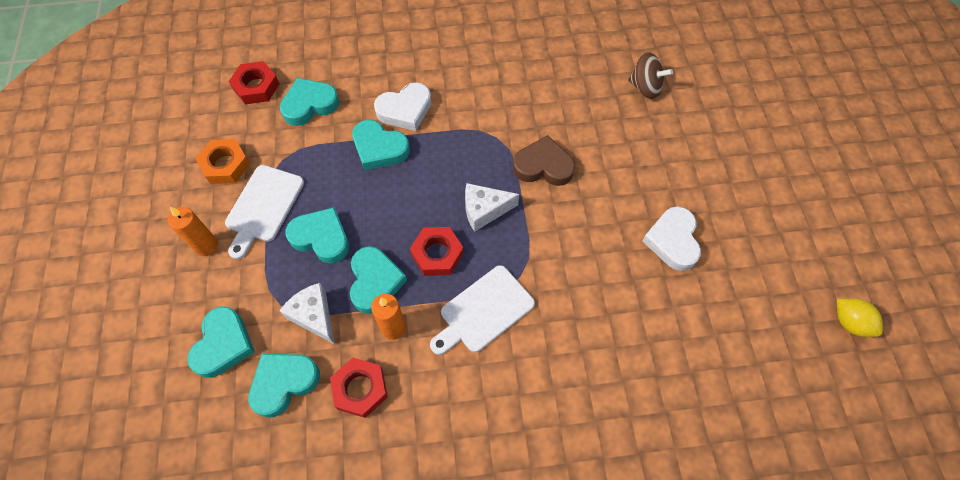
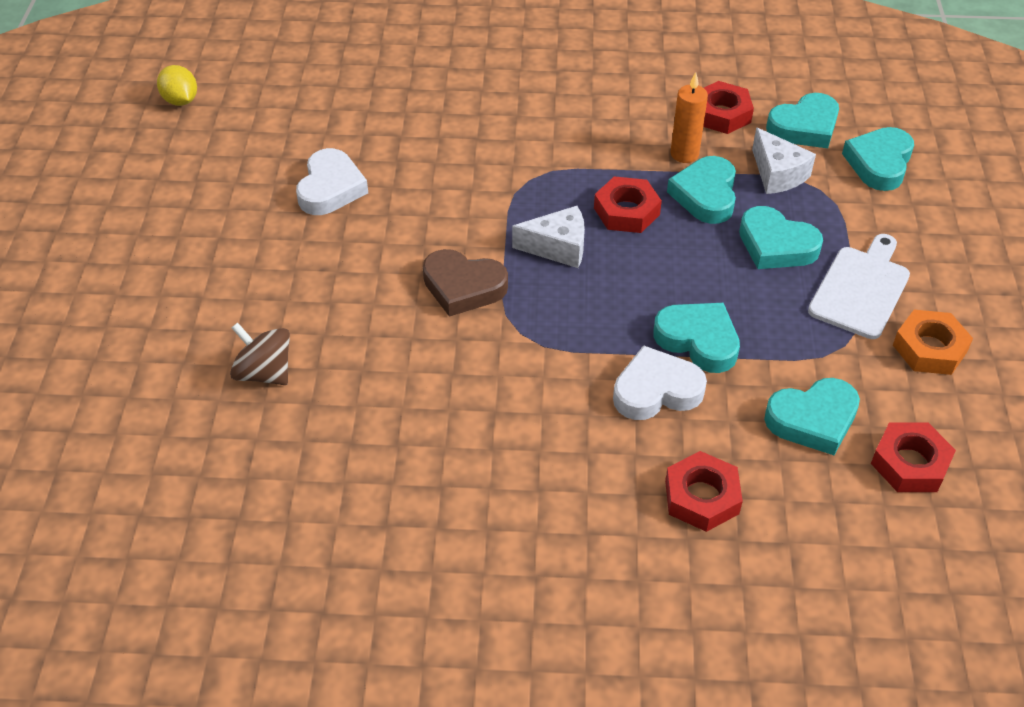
camera: 170 degrees left, 15 degrees down
(206, 246) = (927, 255): orange candle -> none
(376, 52) = (701, 497): none -> red nut
(483, 311) = (579, 155): white cutting board -> none

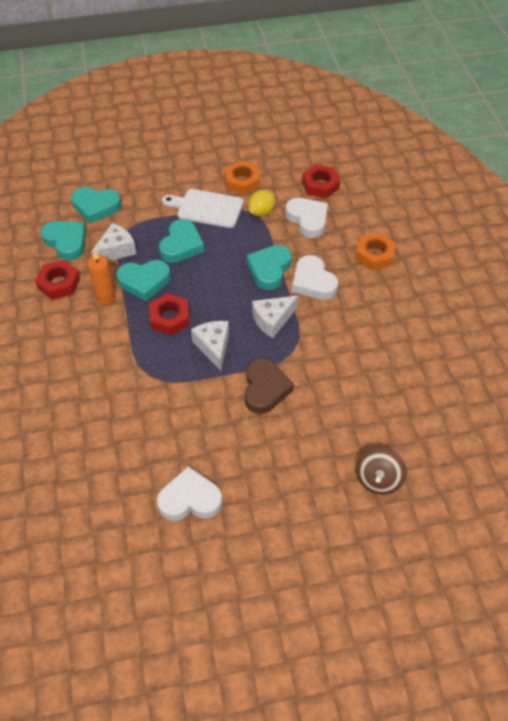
camera: 105 degrees left, 5 degrees up
(180, 100) = (100, 668): yellow lemon -> yellow lemon (261, 212)
(588, 321) = (272, 320): none -> white cheese
(701, 497) = (374, 255): red nut -> orange nut
(813, 420) = (307, 220): turquoise heart -> white heart

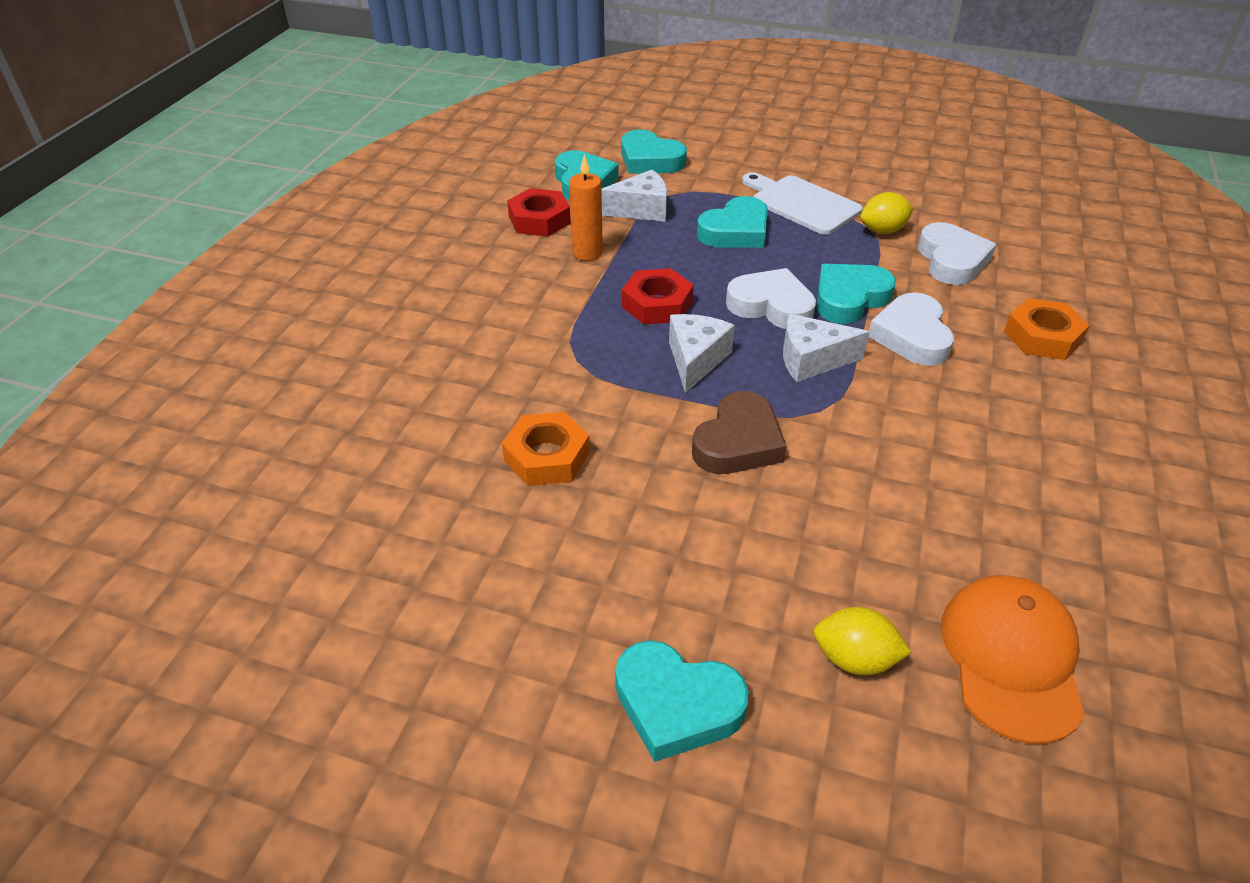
camera: 30 degrees right, 10 degrees down
(144, 281) = (653, 253): turquoise heart -> turquoise heart (676, 704)
(190, 499) = (511, 539): white heart -> white heart (771, 306)
(242, 181) = (875, 190): orange nut -> orange nut (547, 456)
(320, 185) = (998, 227): red nut -> none
(378, 479) = (854, 659): brown spinning top -> yellow lemon
(439, 446) = (1011, 658): none -> orange cap

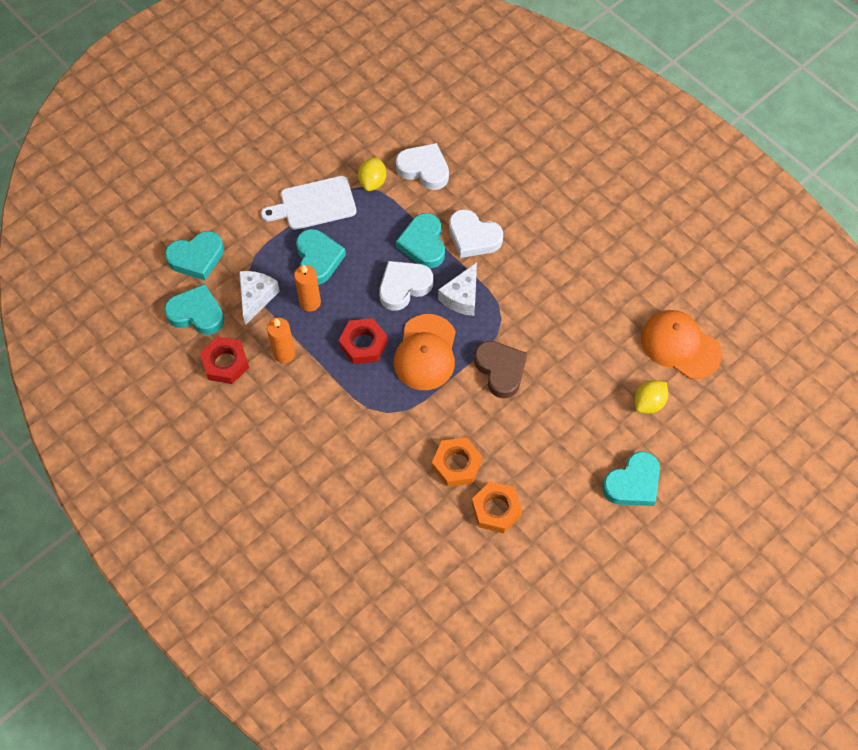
camera: 60 degrees left, 20 degrees up
(673, 246) = (310, 302): none -> orange candle
(695, 360) = (425, 353): white cheese -> orange cap
(1042, 337) = (512, 179): orange nut -> orange nut (496, 509)

